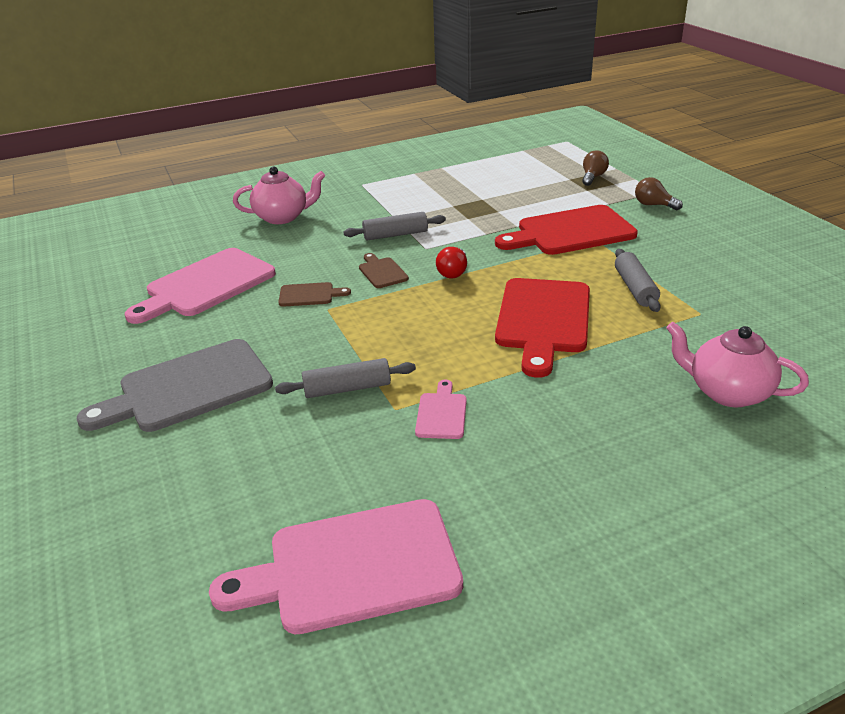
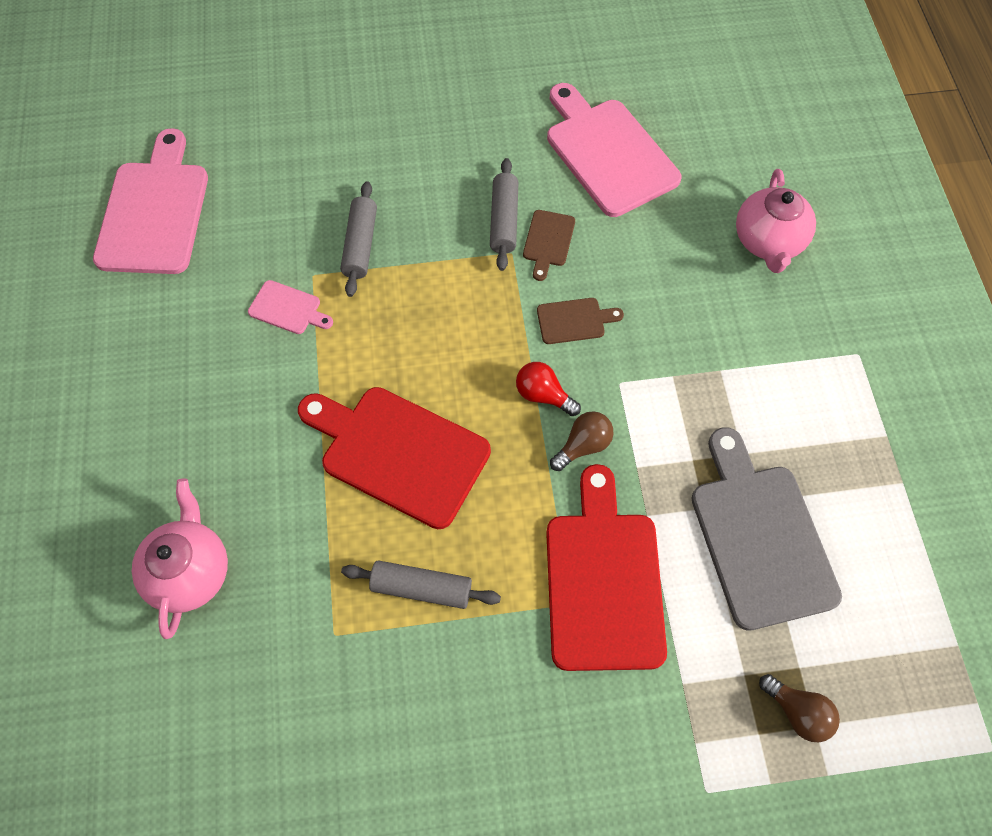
camera: 105 degrees right, 30 degrees up
(188, 388) = (419, 130): grey cutting board -> grey cutting board (759, 537)
(395, 235) = (671, 358): grey rolling pin -> grey rolling pin (504, 220)
(653, 205) = (655, 754): brown light bulb -> brown light bulb (583, 446)
(727, 392) = (190, 571): pink teapot -> pink teapot turned 45 degrees counterclockwise

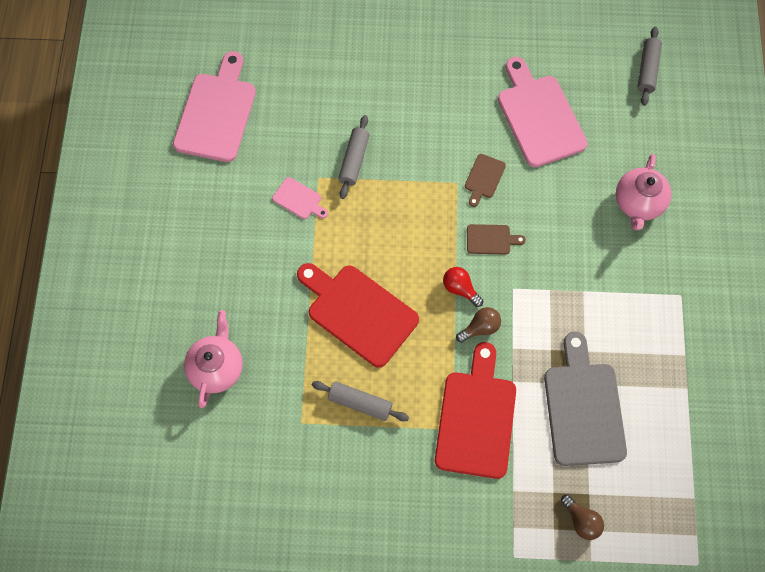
camera: 10 degrees right, 5 degrees up
(504, 220) = (456, 158): grey rolling pin -> grey rolling pin (647, 70)

